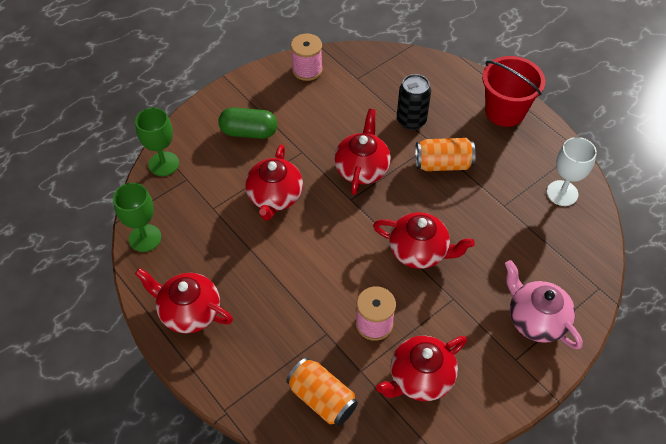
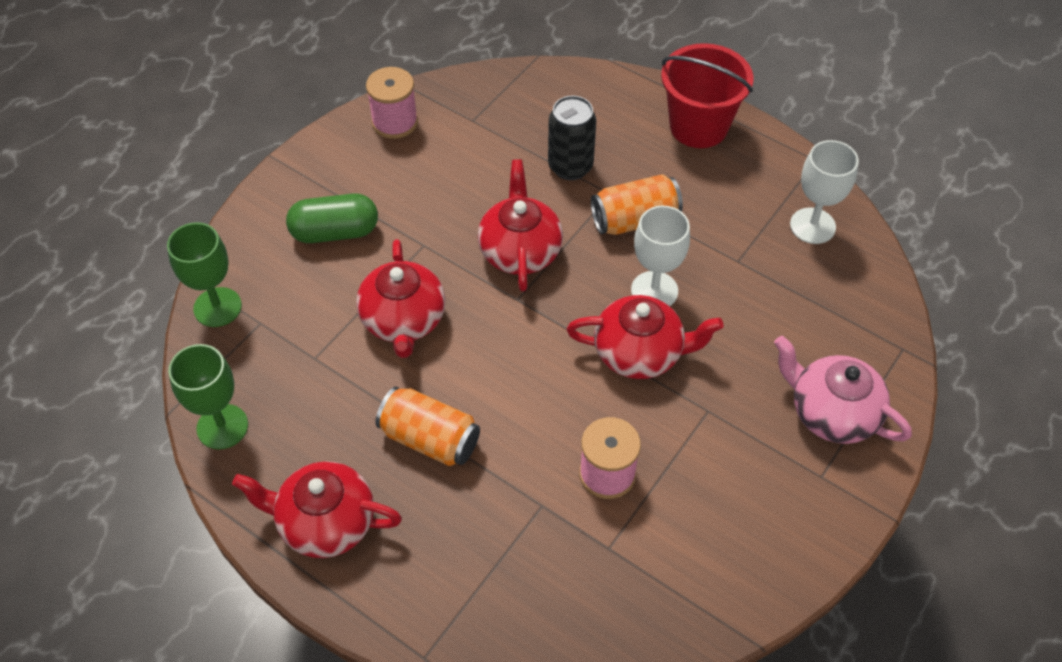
camera: 15 degrees left, 0 degrees up
(322, 399) = (565, 603): orange can -> orange can (430, 439)
(420, 378) = (697, 536): red teapot -> none
(441, 213) = (654, 290): none -> white goblet

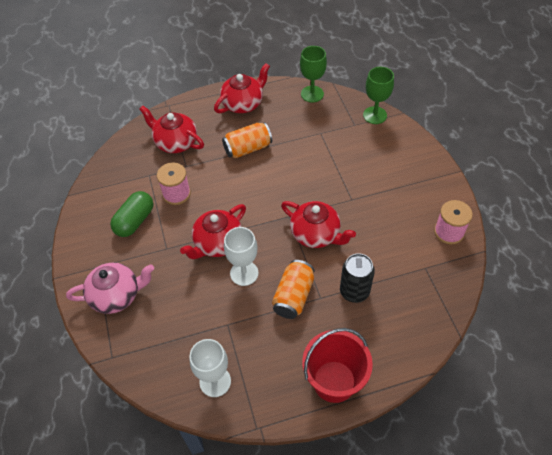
camera: 130 degrees right, 0 degrees up
(335, 232) = (387, 171): green capsule -> green capsule (135, 221)
(403, 320) = (313, 170): red teapot -> red teapot (175, 142)

